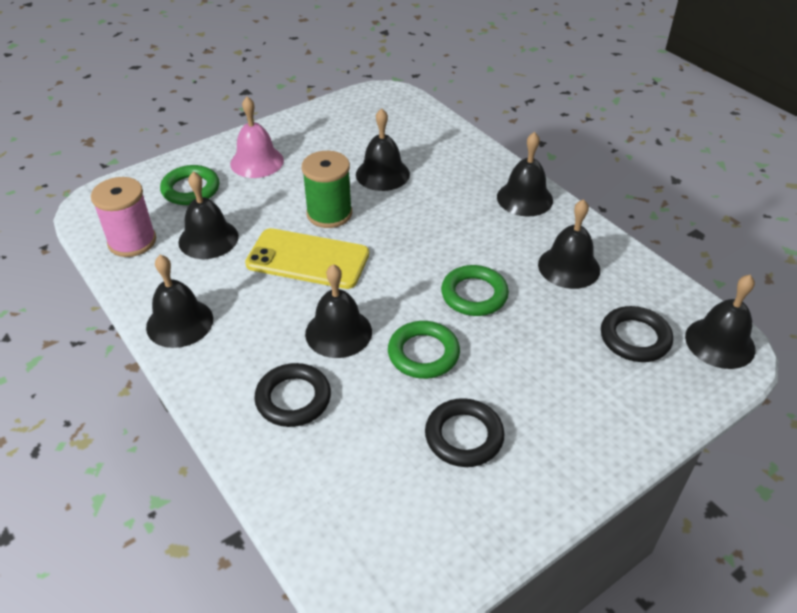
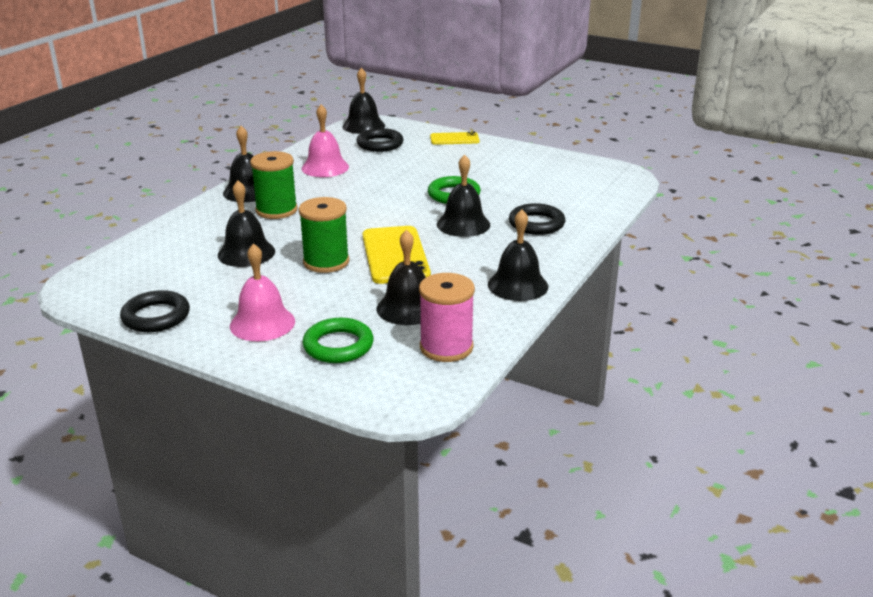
camera: 115 degrees left, 15 degrees down
(464, 207) = (276, 210): none -> green spool
(464, 436) = (506, 173): black ring -> black ring (156, 316)
(474, 294) = (381, 190): green ring -> none
(569, 267) = (325, 167): black bell -> pink bell
(628, 429) = (454, 139): none -> yellow phone

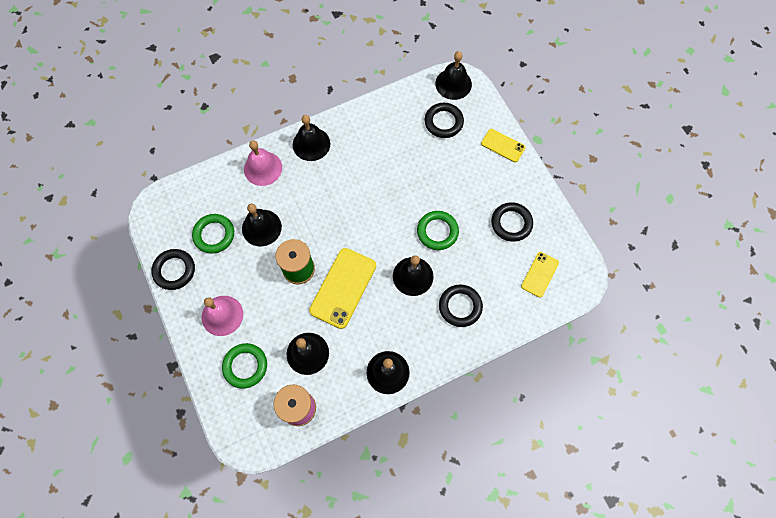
camera: 35 degrees right, 40 degrees up
(187, 276) = (214, 235): none -> green ring
(276, 210) = (312, 182): green spool -> none
(325, 167) = (381, 137): pink bell -> pink bell (263, 168)
(519, 170) = (511, 223): none -> black ring
(585, 184) = (539, 274): none -> yellow phone

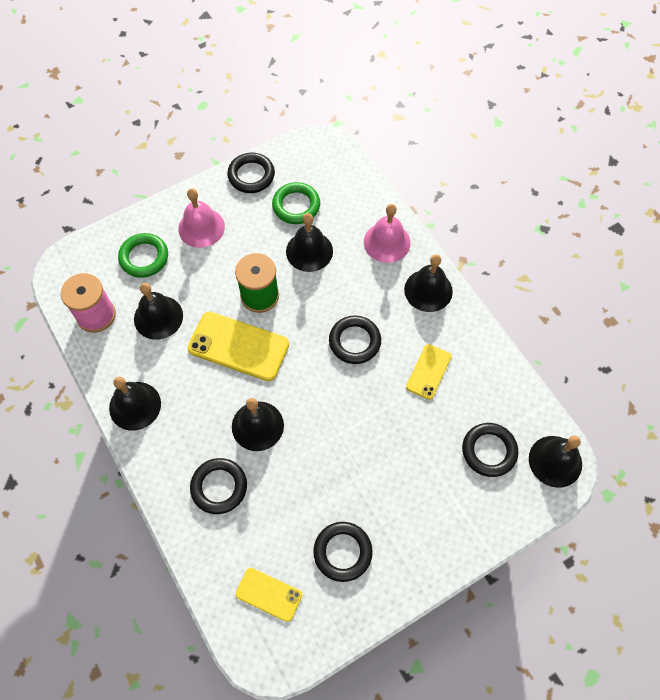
camera: 85 degrees right, 5 degrees down
(349, 200) = (354, 341): none -> black ring
(437, 231) = (321, 452): green ring -> none
(503, 145) = (464, 536): yellow phone -> yellow phone (428, 371)

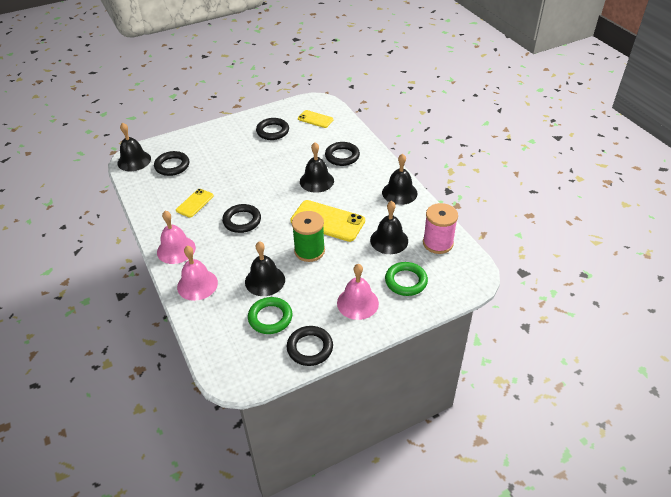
camera: 175 degrees left, 20 degrees down
(428, 290) = (176, 249): black bell -> pink bell

